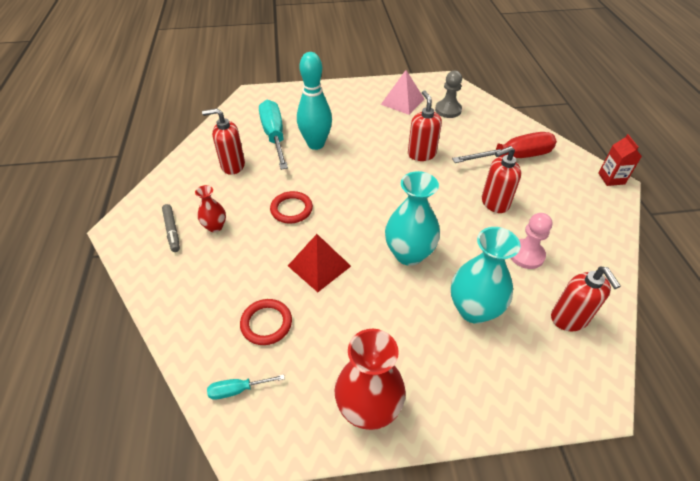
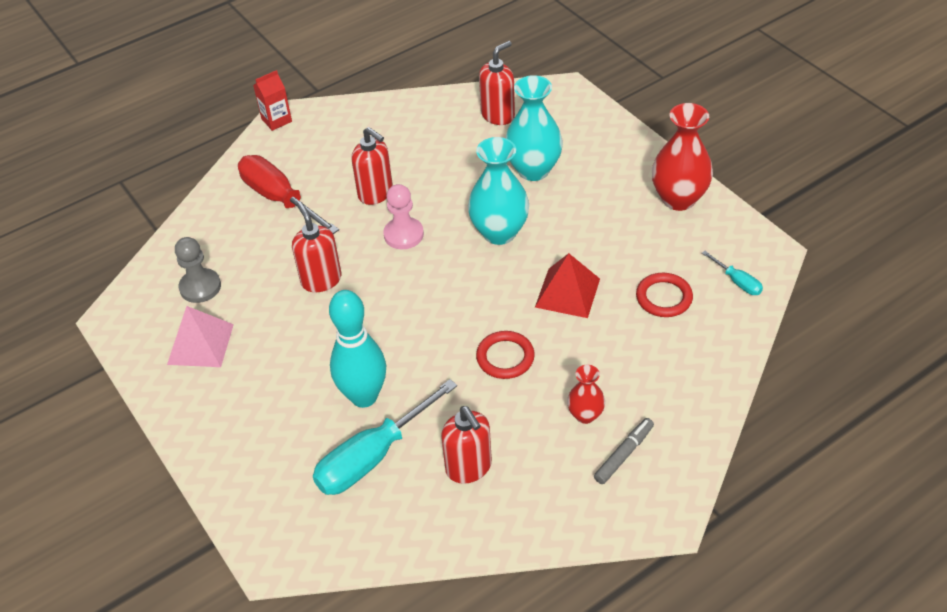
camera: 115 degrees left, 0 degrees up
(421, 154) = (321, 280): red soap dispenser -> red soap dispenser turned 105 degrees clockwise
(526, 255) = (439, 154): pink pawn -> pink pawn (403, 235)

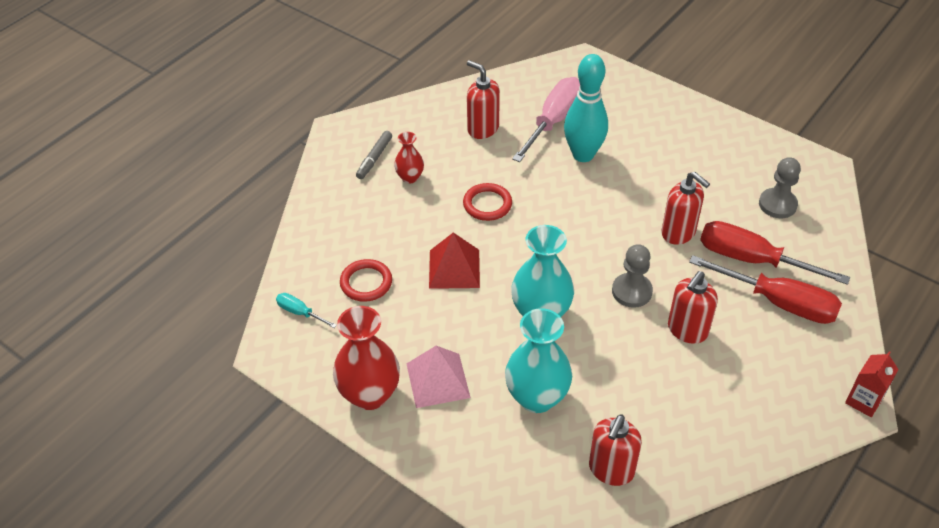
camera: 160 degrees right, 0 degrees up
(200, 344) = (736, 163): pink pyramid -> pink pyramid (437, 380)
(271, 239) = (752, 260): none -> red screwdriver
(373, 456) = (553, 121): turquoise screwdriver -> pink screwdriver
(376, 193) = (687, 330): red soap dispenser -> red soap dispenser turned 75 degrees counterclockwise
(403, 235) = (632, 291): pink pawn -> grey pawn

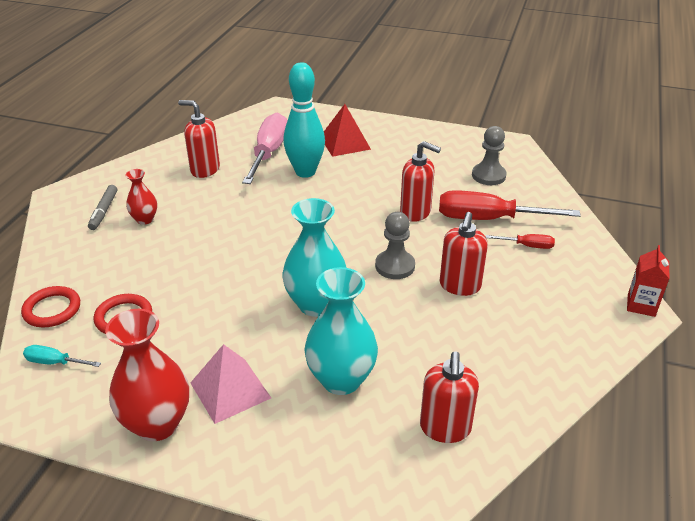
camera: 20 degrees left, 10 degrees down
(454, 268) = (214, 285): red pyramid -> red pyramid (344, 143)
(487, 204) = (229, 226): red ring -> red ring (52, 309)
(778, 302) = (527, 246): red screwdriver -> red screwdriver, size x0.47

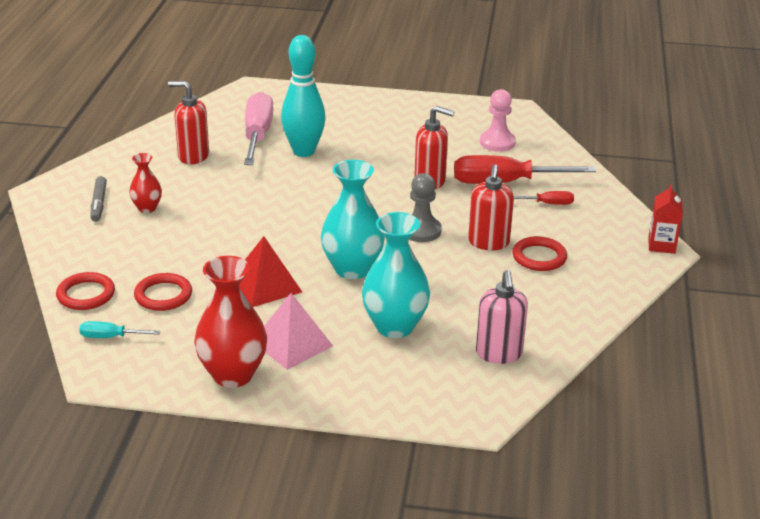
camera: 10 degrees left, 5 degrees down
(344, 143) = (337, 120): red pyramid -> red pyramid (265, 285)
(445, 428) = (499, 354): red soap dispenser -> pink soap dispenser
(488, 176) = (497, 142): grey pawn -> pink pawn
(509, 308) = (539, 257): none -> red ring

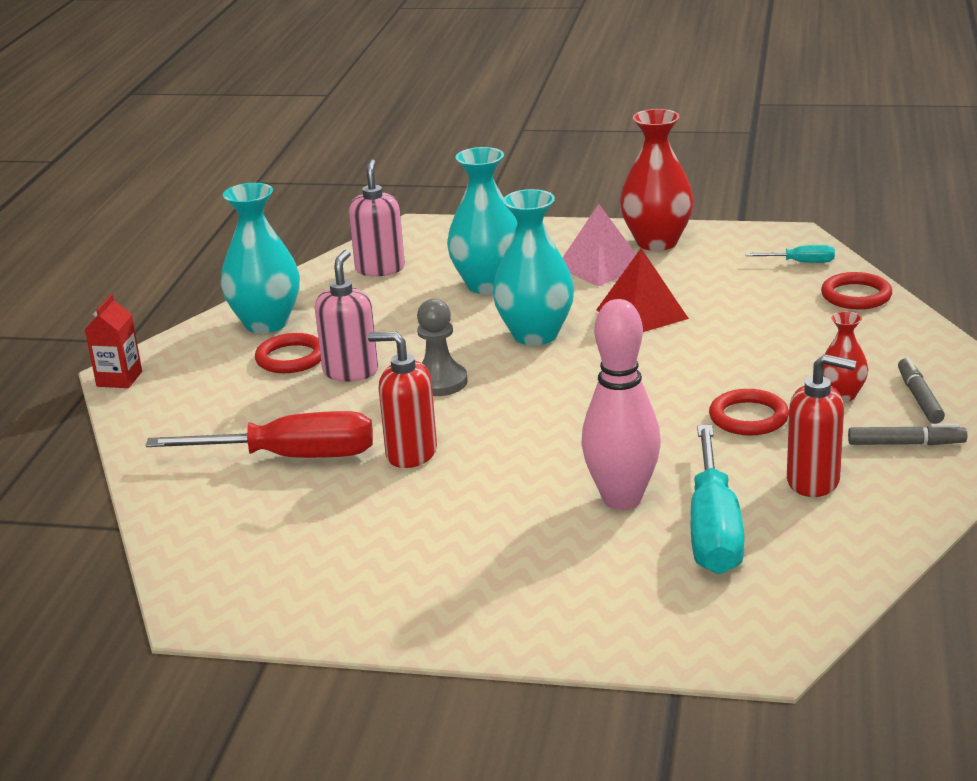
camera: 175 degrees left, 5 degrees down
(127, 175) = (906, 444): none -> grey marker
(163, 295) = (762, 299): red ring -> red ring (748, 417)
(257, 135) = (713, 529): pink screwdriver -> turquoise screwdriver
(303, 151) = (622, 499): turquoise bowling pin -> pink bowling pin
(488, 243) = (350, 372): red soap dispenser -> pink soap dispenser
(497, 142) = (272, 532): pink pawn -> none
(547, 204) = (242, 427): red screwdriver -> none
(576, 293) = (266, 323): none -> turquoise vase

